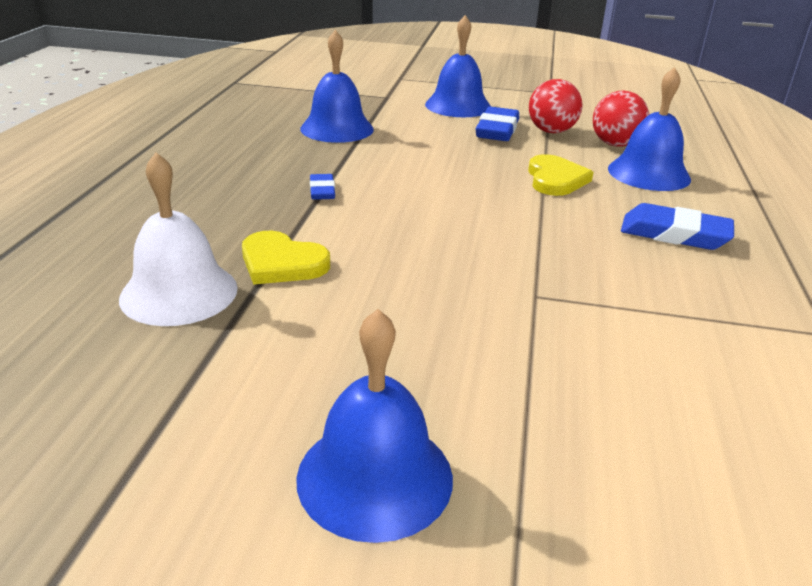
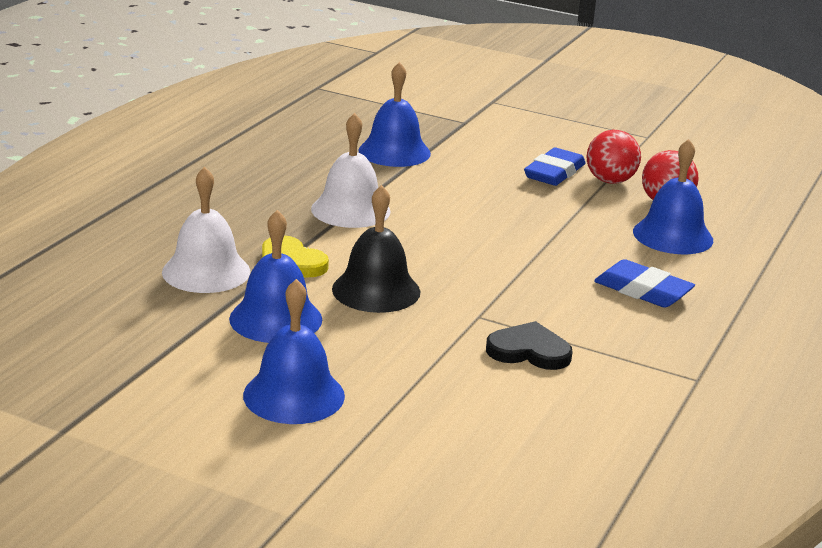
camera: 15 degrees right, 5 degrees down
(322, 191) = (350, 210): blue eraser -> white bell
(400, 282) = (376, 290): none -> black bell
(458, 106) = (533, 141): blue bell -> blue bell (276, 319)
(555, 179) = (573, 228): yellow heart -> none
(625, 332) = (529, 351): none -> black heart

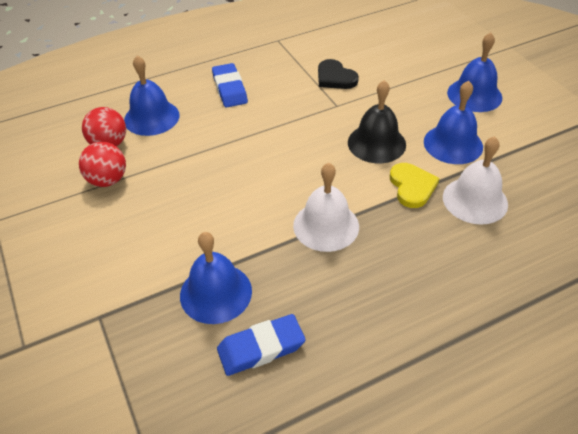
camera: 140 degrees left, 20 degrees up
(554, 173) = (131, 206): blue eraser -> blue eraser (261, 348)

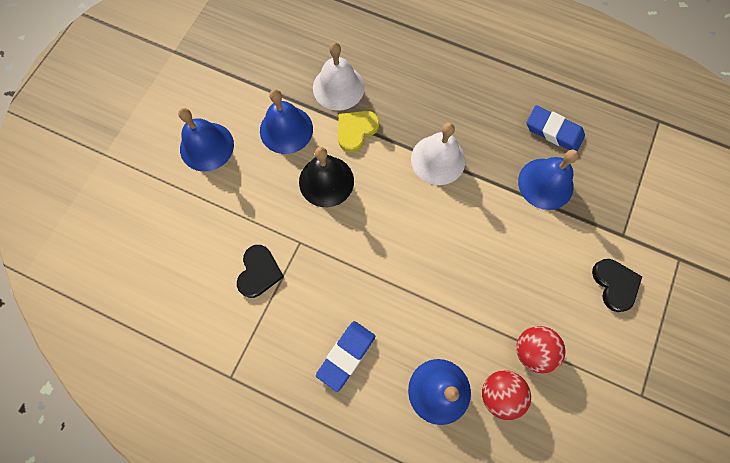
camera: 130 degrees left, 25 degrees up
(75, 271) = (615, 284): none -> black heart

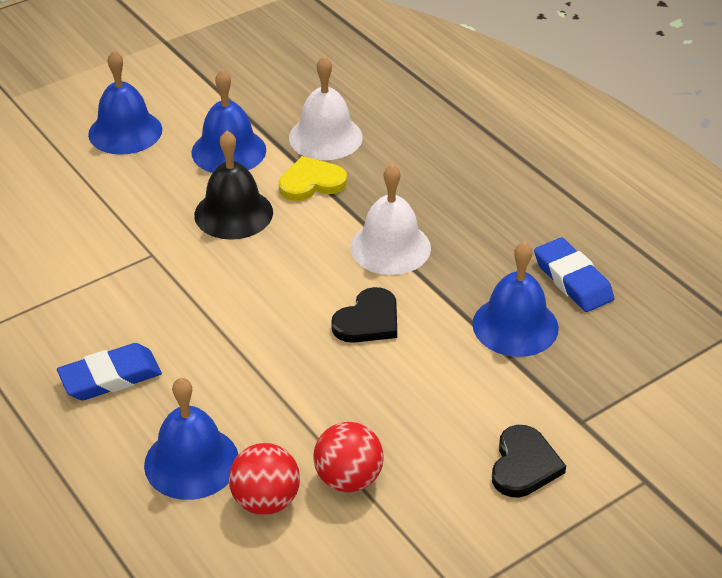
camera: 30 degrees right, 30 degrees down
(259, 272) = (81, 261): black heart -> black heart (368, 320)

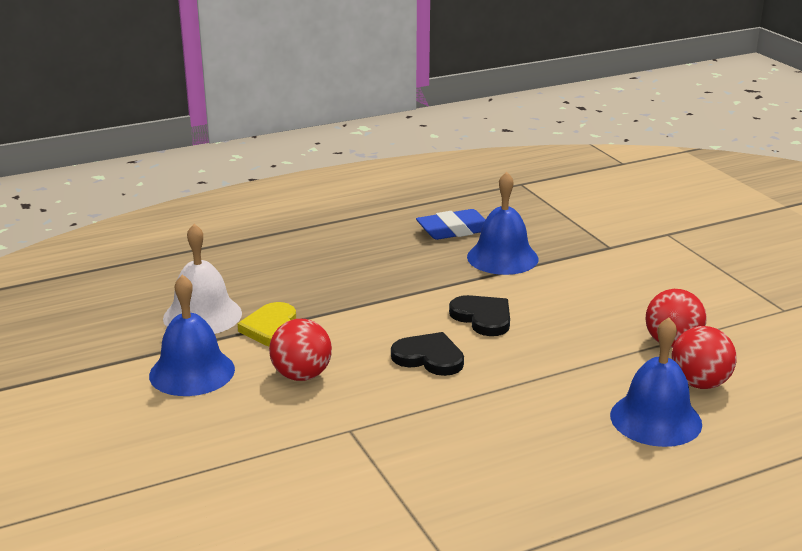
camera: 80 degrees left, 15 degrees down
(110, 377) = (538, 463): blue eraser -> none
(125, 131) = (110, 440): blue bell -> none
(233, 213) = (301, 375): black bell -> red ball
(390, 247) = (387, 298): white bell -> none
(524, 465) = (654, 272): black heart -> black heart (429, 357)

